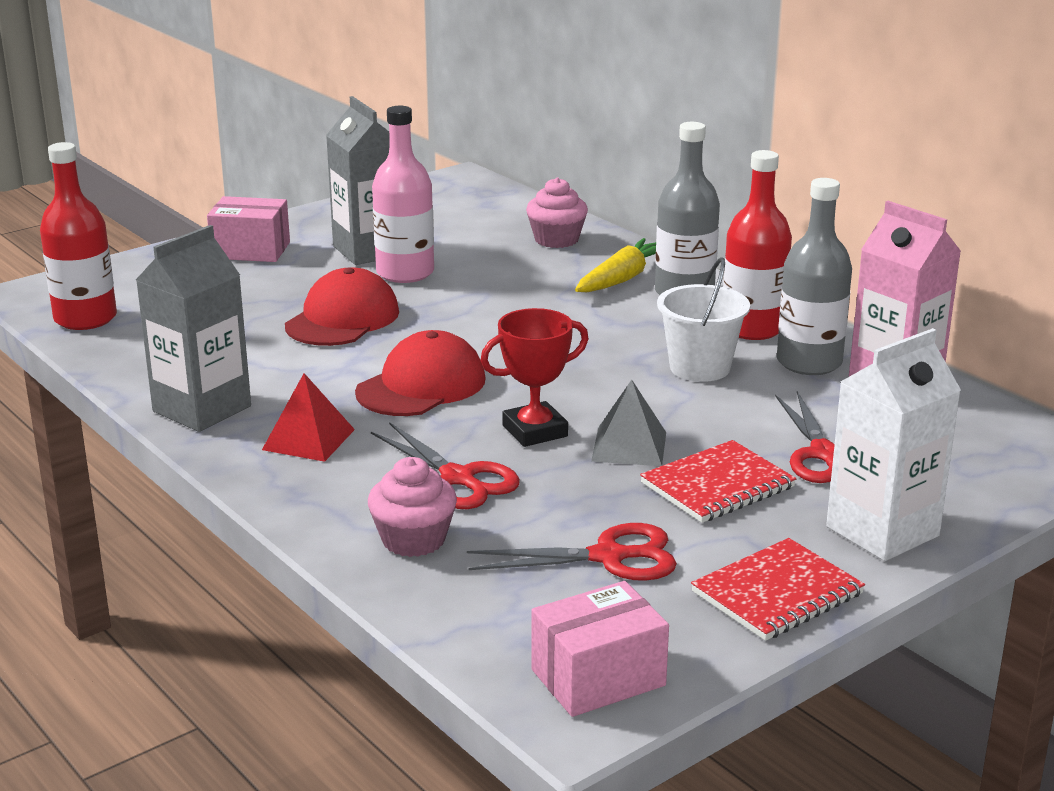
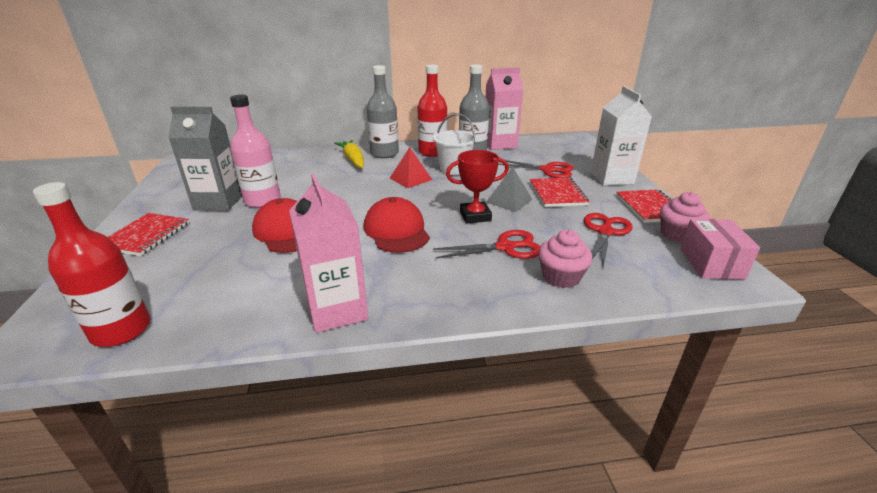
camera: 60 degrees left, 5 degrees up
(202, 409) = (337, 310): grey carton -> pink carton
(251, 250) = (146, 236): pink box -> red notebook
(308, 439) = (420, 280): red pyramid -> red pyramid (410, 179)
(535, 431) = (475, 216): red trophy -> red trophy turned 75 degrees clockwise
(556, 239) = (292, 160): pink cupcake -> pink cupcake (677, 235)

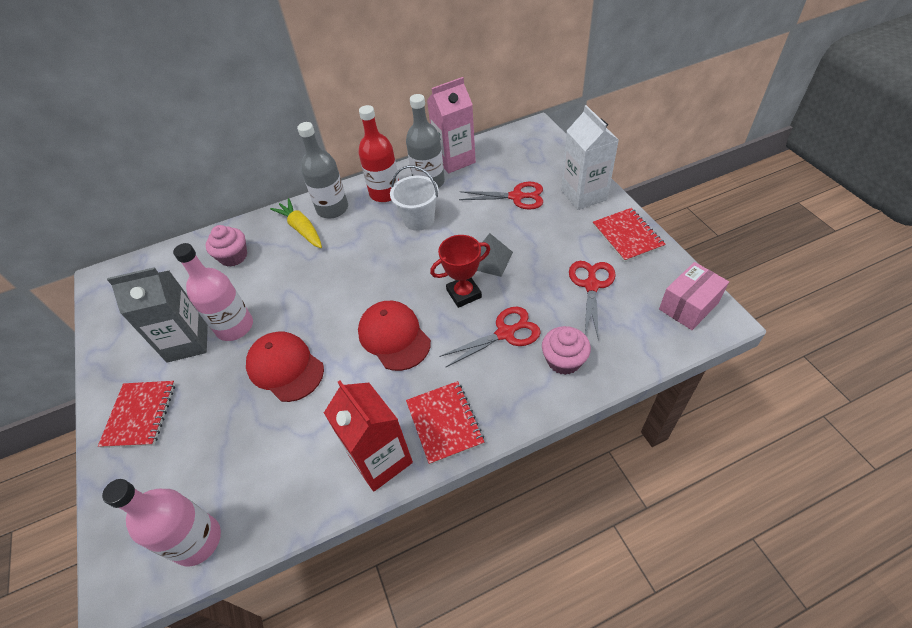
camera: 10 degrees left, 20 degrees up
(121, 330) = (197, 540): red bottle -> pink bottle
(337, 310) = (381, 459): pink carton -> red carton
(410, 179) = (378, 248): red pyramid -> none
(557, 194) = (535, 236): red notebook -> red notebook (444, 423)
(677, 235) = (656, 272): pink cupcake -> pink cupcake (233, 256)
(711, 263) = (688, 306): pink box -> pink box turned 60 degrees clockwise

